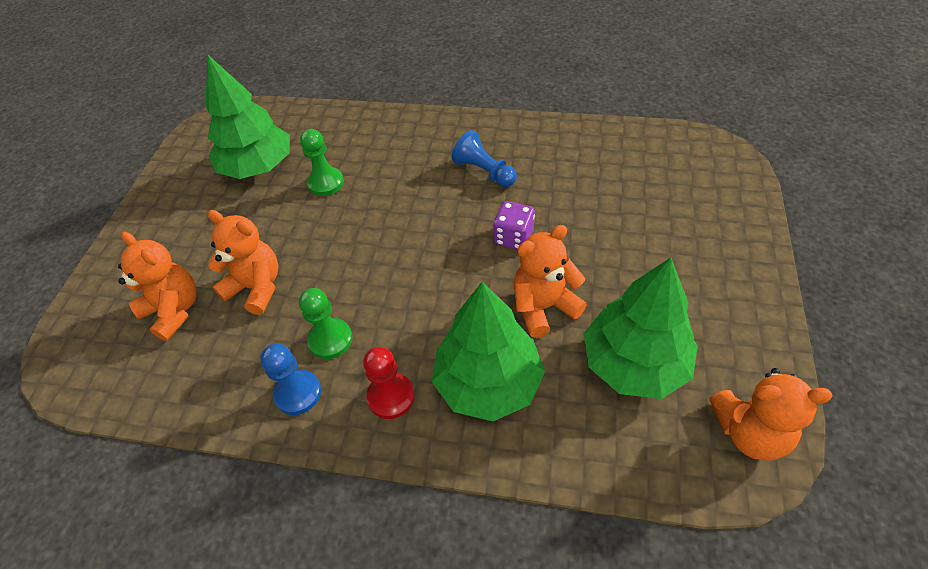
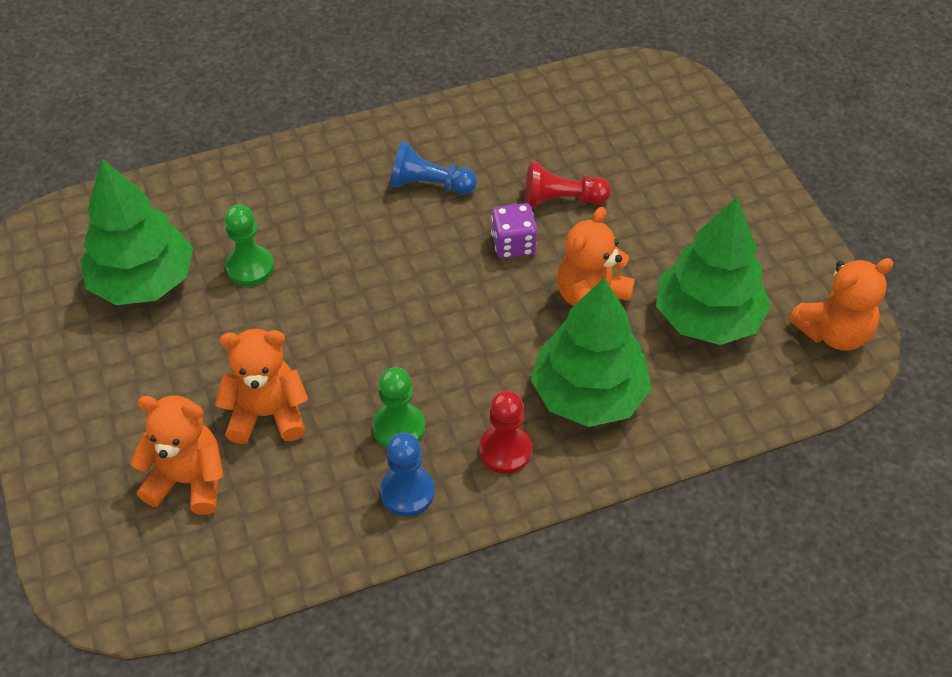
camera: 35 degrees left, 0 degrees up
(574, 218) = (561, 200): none -> red pawn

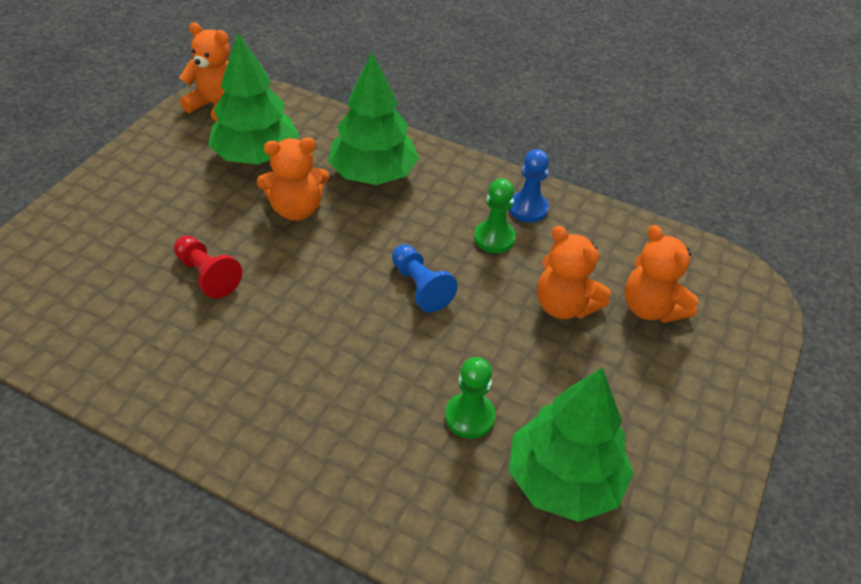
camera: 135 degrees left, 5 degrees down
(429, 185) = (264, 364): blue pawn -> blue pawn (420, 287)
(505, 450) = (452, 186): red pawn -> none
(513, 245) = (282, 275): purple dice -> none

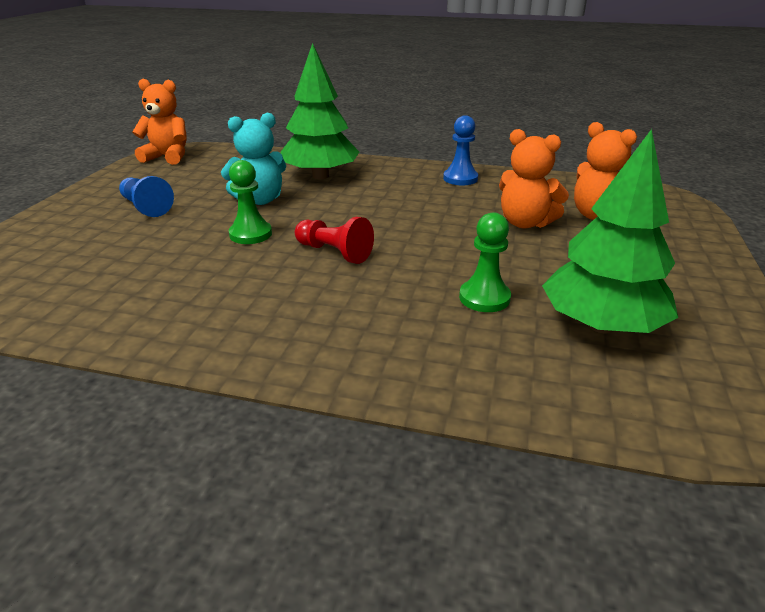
camera: 10 degrees left, 15 degrees down
(207, 275) = (186, 246): red pawn -> red pawn (334, 252)
(256, 155) = (212, 177): green tree -> none
(296, 209) = (259, 200): orange teddy bear -> turquoise teddy bear
(420, 287) = (393, 228): blue pawn -> blue pawn (146, 207)
(494, 238) = (442, 196): green pawn -> green pawn (250, 234)

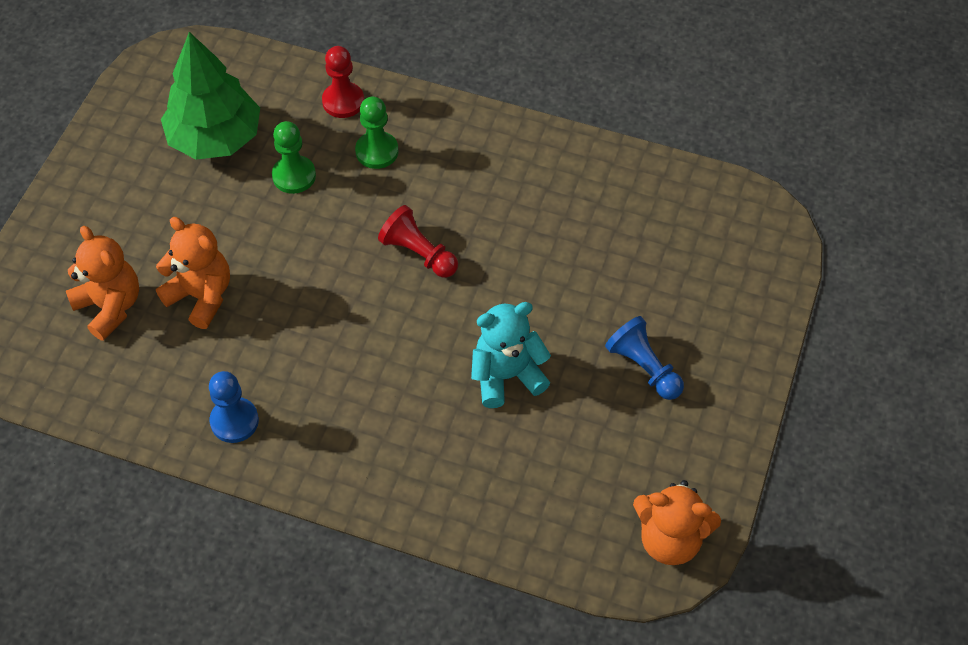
camera: 175 degrees left, 25 degrees up
(250, 234) = (507, 294): green pawn -> green pawn (377, 151)
(320, 176) = (429, 446): green tree -> none
(455, 373) = (343, 101): none -> red pawn

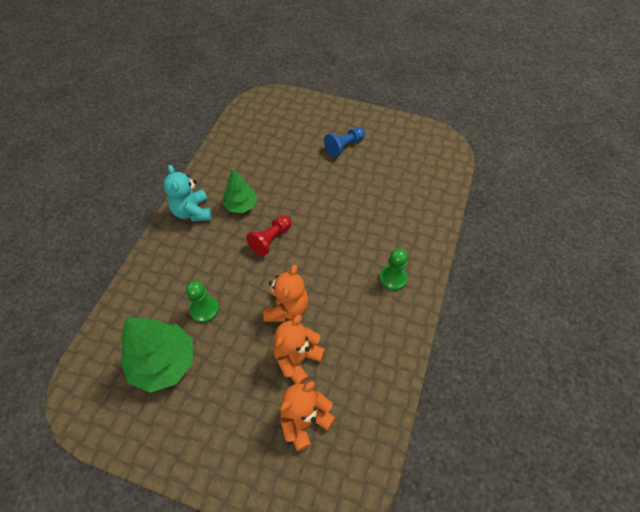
camera: 90 degrees left, 0 degrees up
(234, 421) = (388, 331): blue pawn -> none
(343, 101) = (146, 283): red pawn -> none
(377, 151) = (192, 263): green pawn -> green pawn (393, 278)
(492, 207) = (241, 205): none -> green tree
(507, 376) = (351, 199): turquoise teddy bear -> turquoise teddy bear (192, 212)
(670, 539) = (433, 142): orange teddy bear -> orange teddy bear (287, 308)

